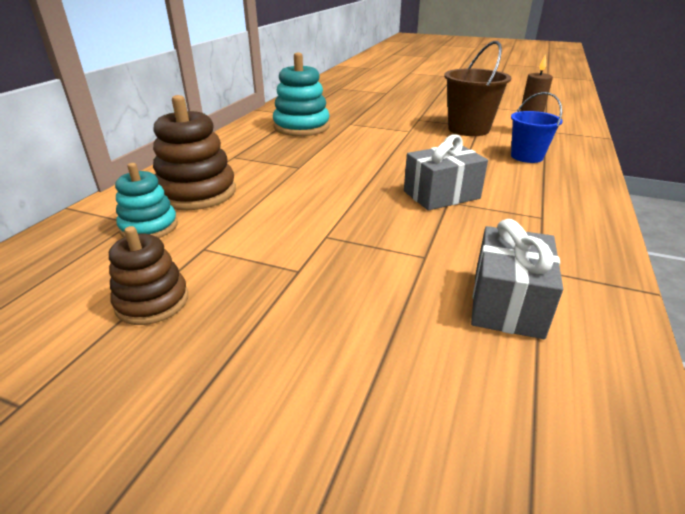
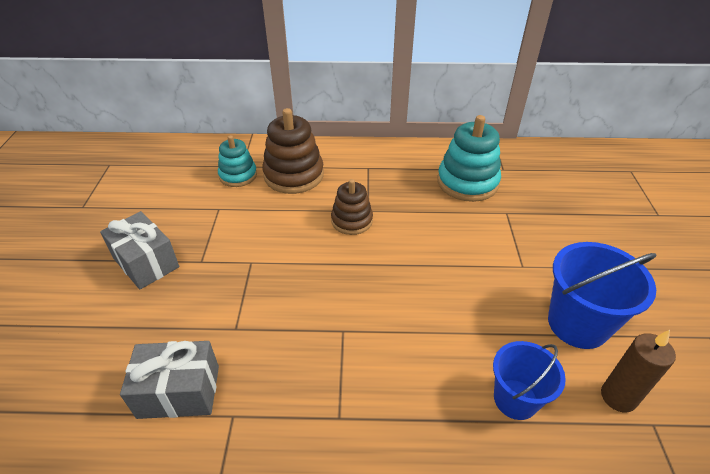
camera: 70 degrees right, 10 degrees up
(152, 302) = (158, 212): brown stacking toy -> brown stacking toy (352, 220)
(441, 195) = (355, 323): grey gift -> grey gift (146, 262)
(468, 129) = (577, 324): brown bucket -> blue bucket

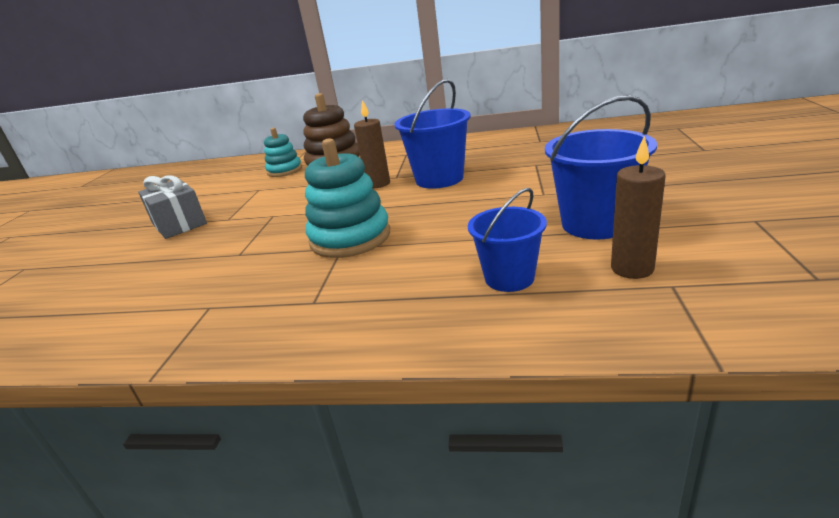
camera: 10 degrees right, 15 degrees down
(179, 391) = (166, 295): grey gift -> none
(352, 220) = (378, 184): brown stacking toy -> brown candle
(414, 222) = (439, 179): none -> blue bucket
(467, 182) = (501, 152): turquoise stacking toy -> turquoise stacking toy (350, 238)

